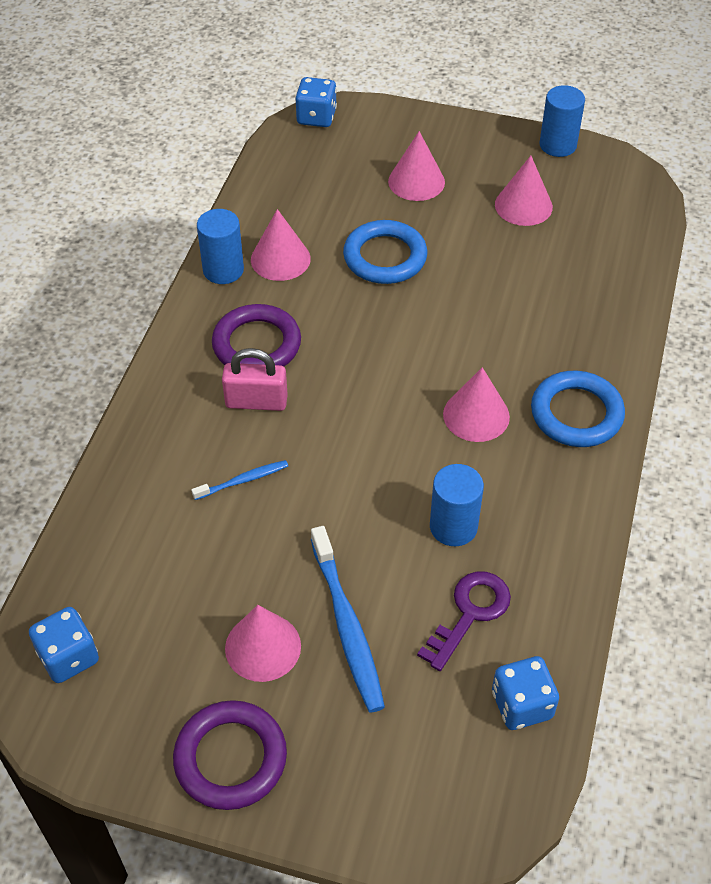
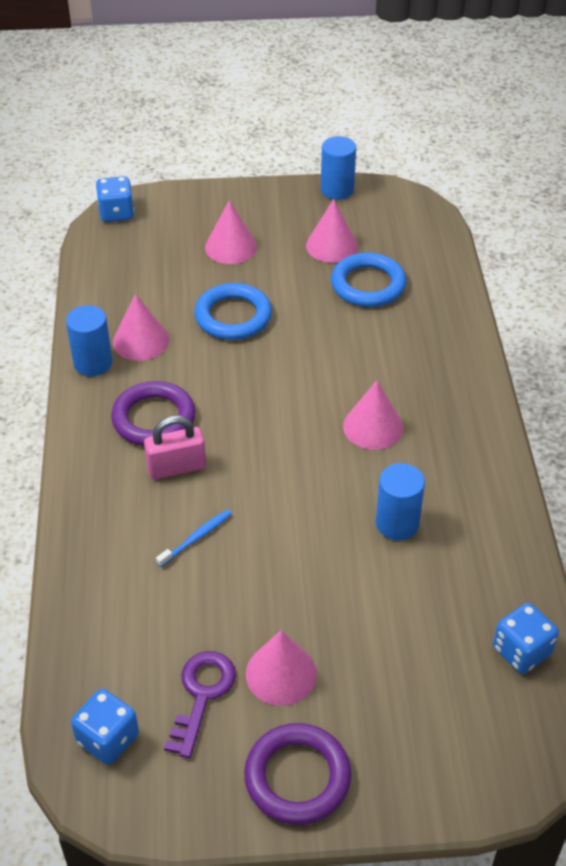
camera: 20 degrees left, 5 degrees down
(347, 626) = (346, 633): blue toothbrush -> none
(470, 613) = (444, 590): purple key -> purple key (202, 695)
(576, 413) = (454, 403): blue ring -> blue ring (368, 285)

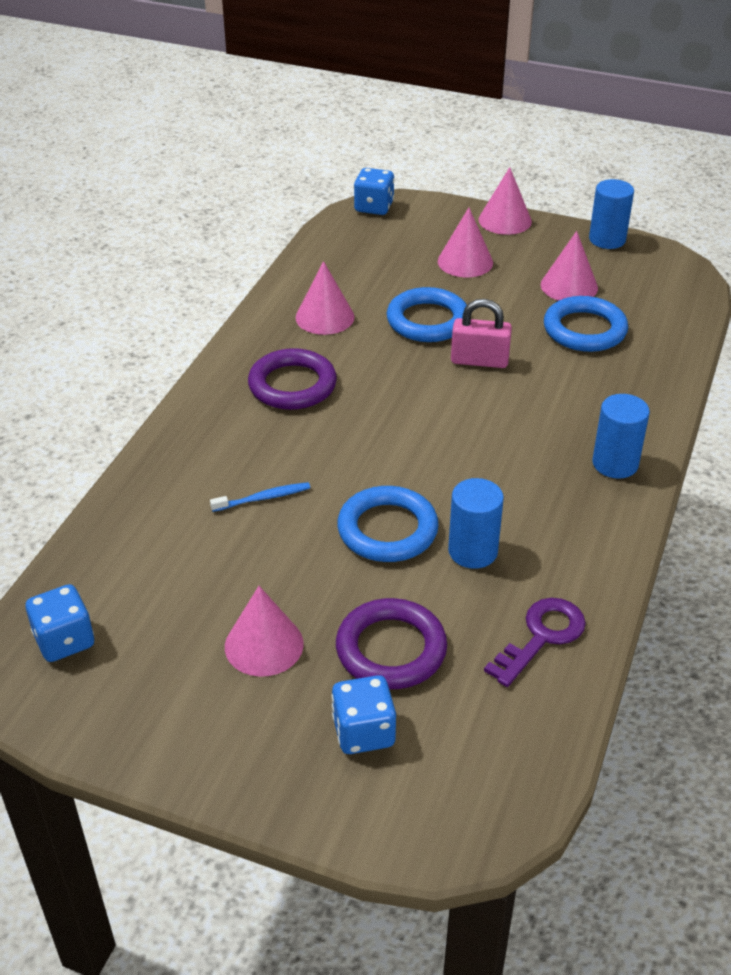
camera: 25 degrees right, 5 degrees down
(93, 363) = (268, 323): blue cylinder -> blue cylinder (615, 463)
(176, 467) = (285, 432): pink padlock -> pink padlock (479, 361)
(202, 695) = (176, 635): purple key -> purple key (541, 636)
(297, 777) = (216, 744): purple ring -> purple ring (391, 649)
(318, 529) = (387, 530): none -> blue ring
(373, 427) = (505, 456): pink cone -> pink cone (505, 220)
(521, 651) = (529, 717): blue dice -> blue dice (363, 732)

